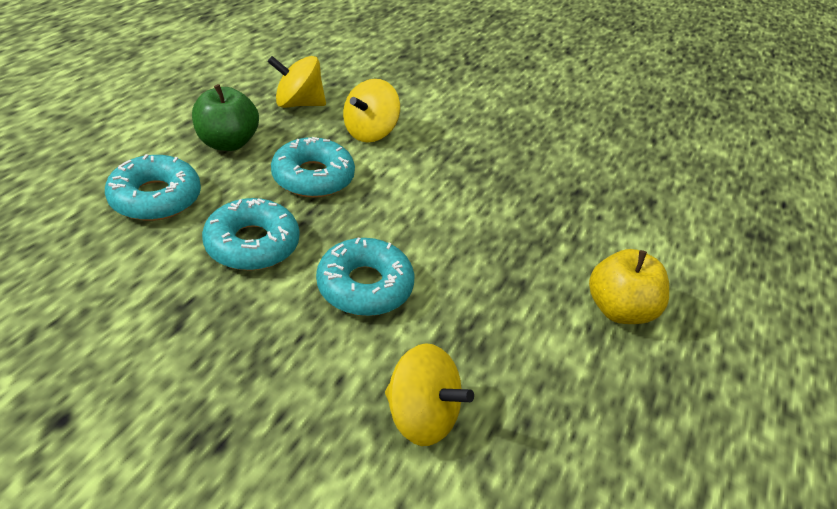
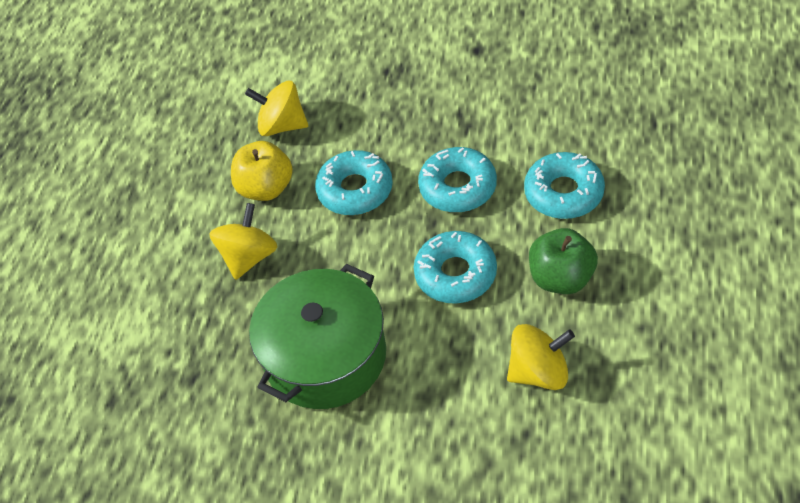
camera: 175 degrees right, 10 degrees up
(370, 132) = (437, 363): yellow spinning top -> yellow spinning top (249, 257)
(458, 166) = (325, 356): none -> green pot
(618, 309) = (153, 253): yellow apple -> yellow apple (266, 188)

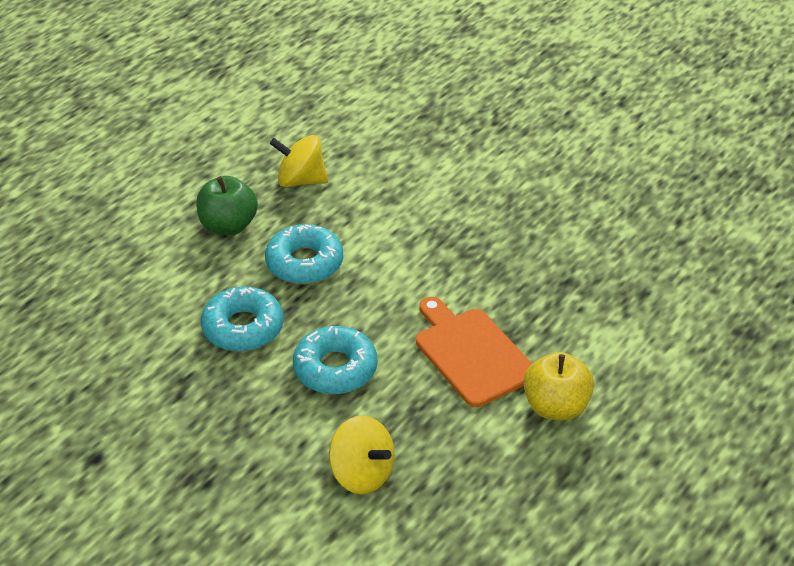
camera: 160 degrees left, 10 degrees down
(249, 257) = (471, 354): yellow spinning top -> orange cutting board
(266, 188) = (419, 411): yellow apple -> yellow apple (556, 407)
(325, 356) = (449, 252): green pot -> none
(563, 193) = (162, 282): turquoise donut -> none

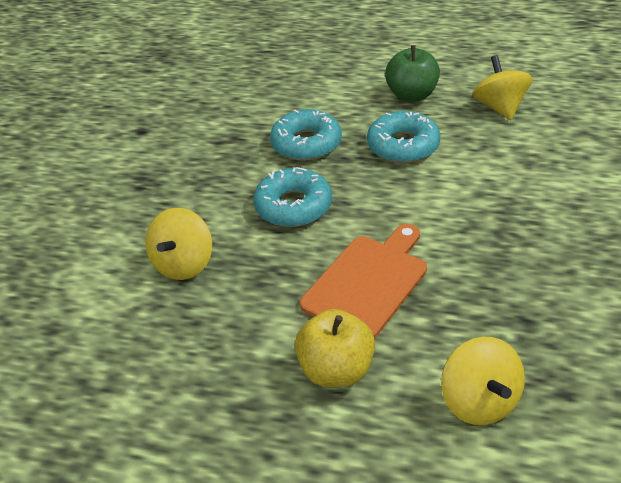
camera: 70 degrees right, 0 degrees up
(627, 338) = (479, 401): none -> yellow spinning top

